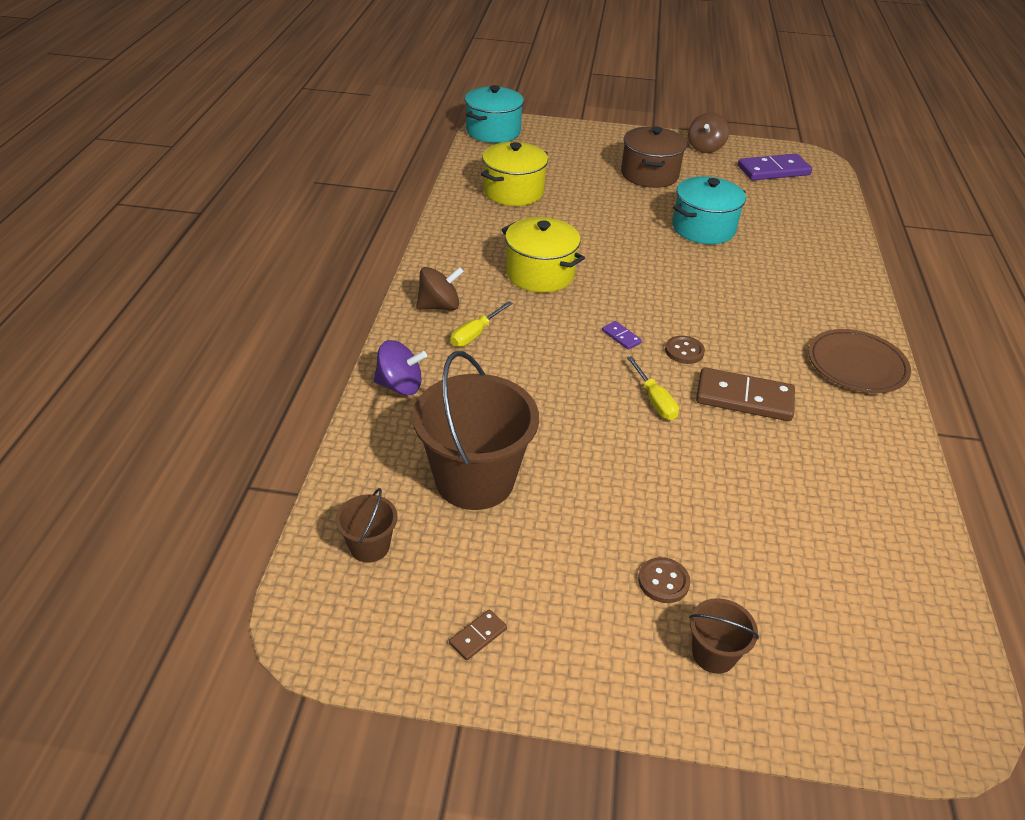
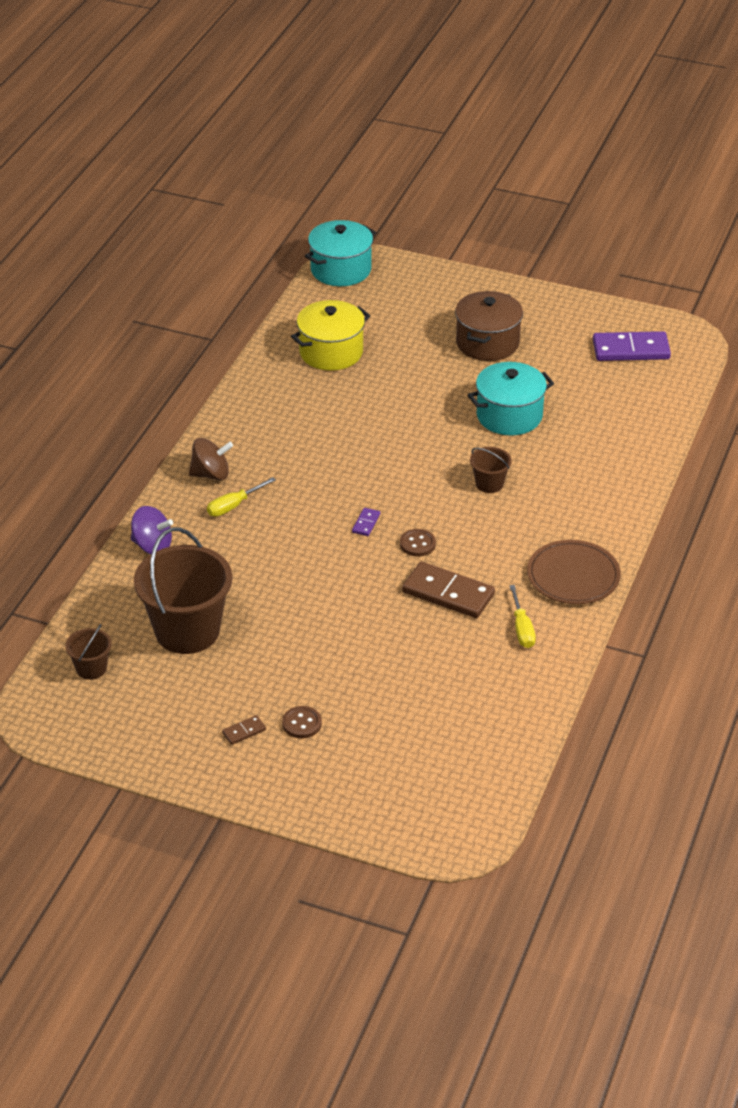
camera: 15 degrees right, 0 degrees up
(478, 636) = (150, 738): brown domino -> brown domino (244, 731)
(540, 274) = (318, 450): yellow pot -> none
(621, 337) = (366, 523): purple domino -> purple domino turned 45 degrees clockwise
(654, 400) = (366, 585): yellow screwdriver -> yellow screwdriver (522, 628)
(705, 148) = (570, 312): brown spinning top -> none
(713, 654) = (314, 774): brown bucket -> brown bucket (489, 484)

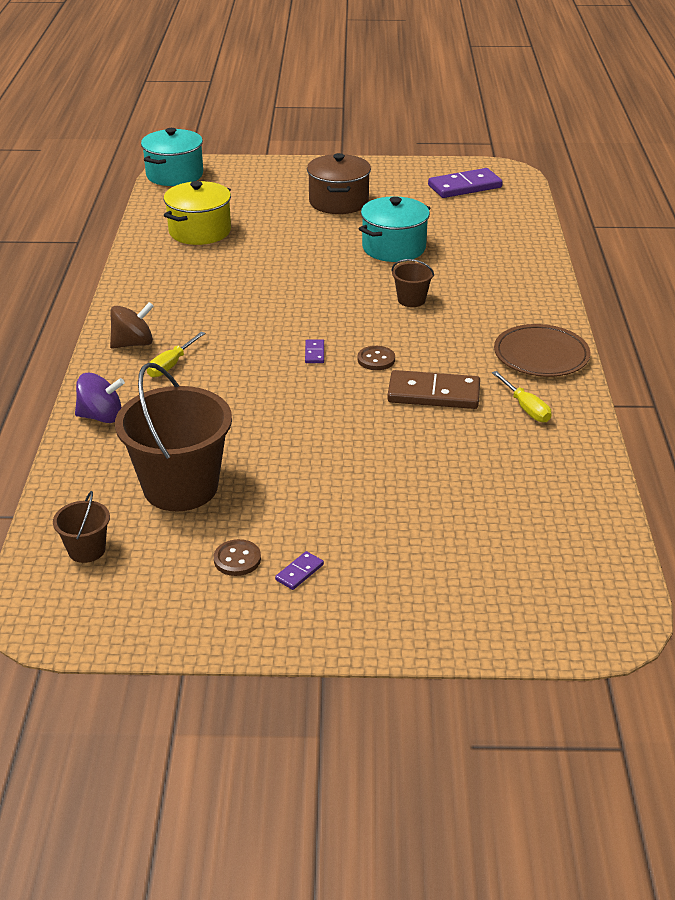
camera: 20 degrees left, 5 degrees down
(244, 731) = (299, 572): brown domino -> purple domino
(302, 723) = (359, 548): brown button -> brown button (237, 559)

